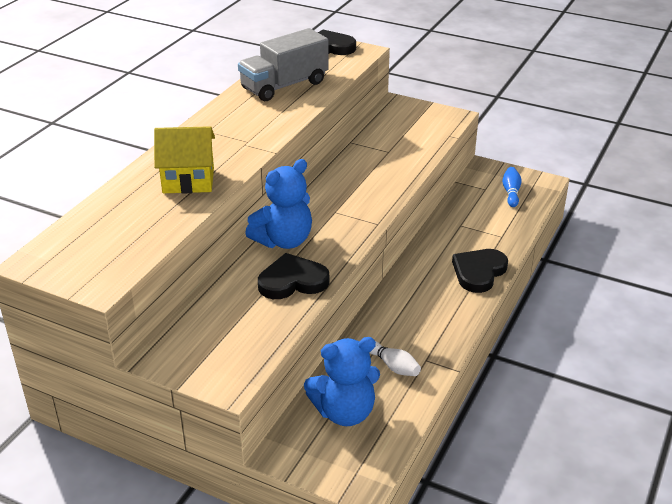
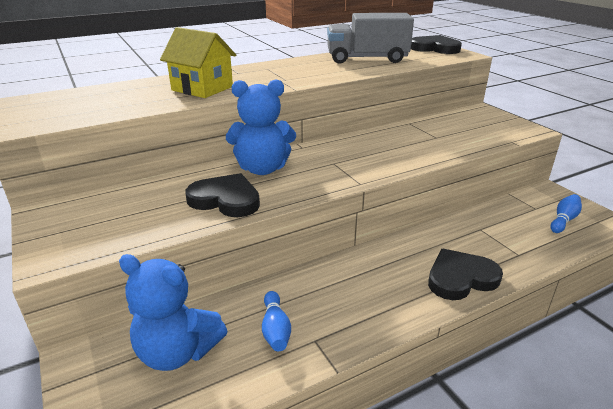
camera: 35 degrees right, 5 degrees down
(393, 366) = (275, 329): white bowling pin -> blue bowling pin

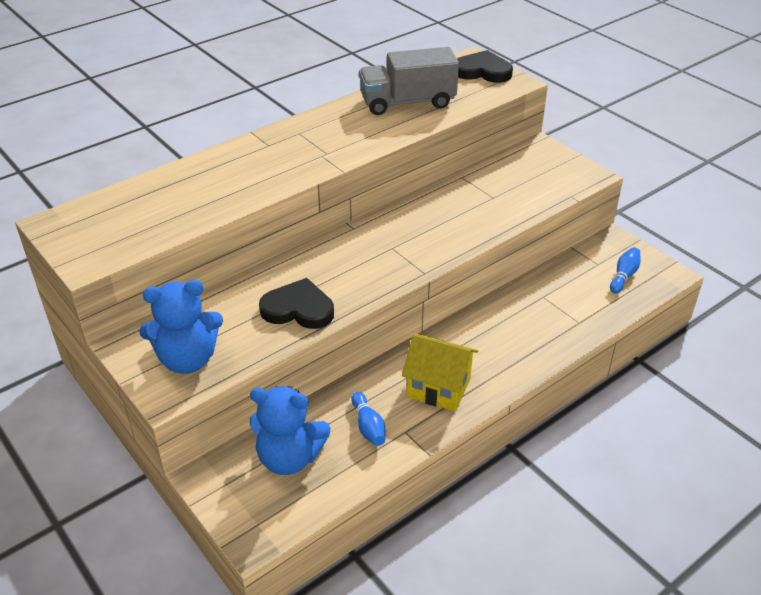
camera: 10 degrees left, 10 degrees up
(202, 88) = (241, 180): yellow house -> yellow house (438, 388)
(262, 169) = (321, 264): blue teddy bear -> blue teddy bear (188, 359)
(460, 278) = (526, 355): black heart -> none

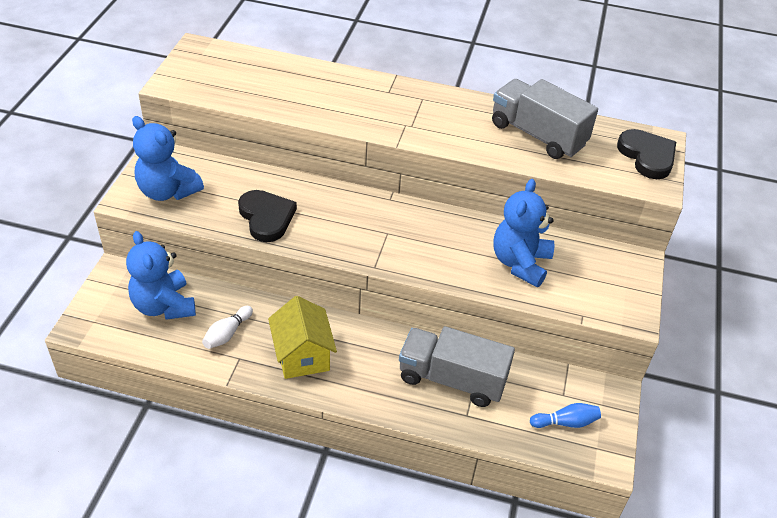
camera: 50 degrees right, 5 degrees up
(368, 426) = (227, 334): blue bowling pin -> white bowling pin
(492, 198) = (520, 263): none -> blue teddy bear
(537, 312) = (452, 379): none -> grey truck

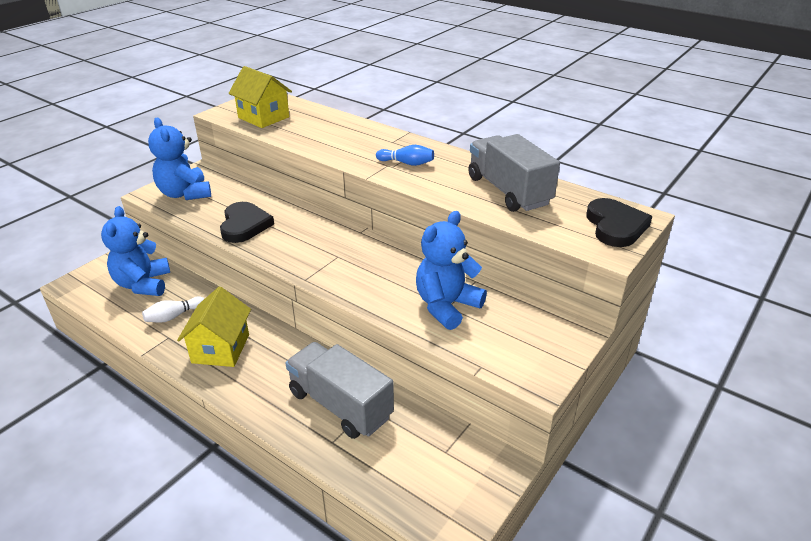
camera: 25 degrees right, 10 degrees down
(225, 82) = (263, 117): none -> yellow house
(566, 422) = (431, 480): blue bowling pin -> blue bowling pin (407, 163)

